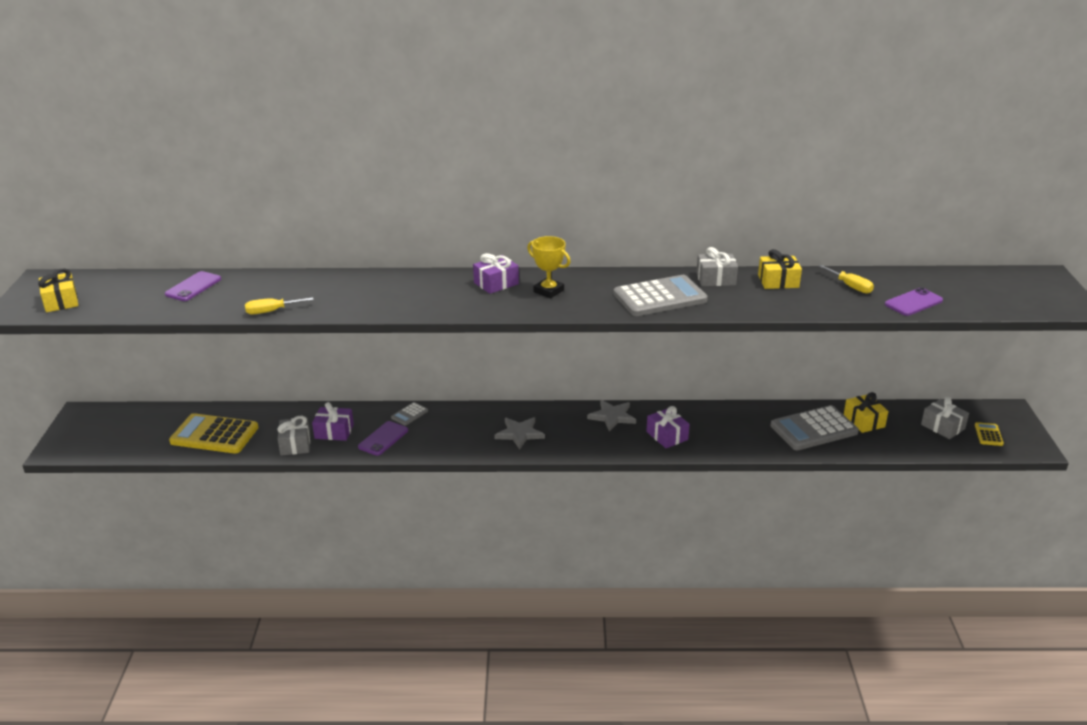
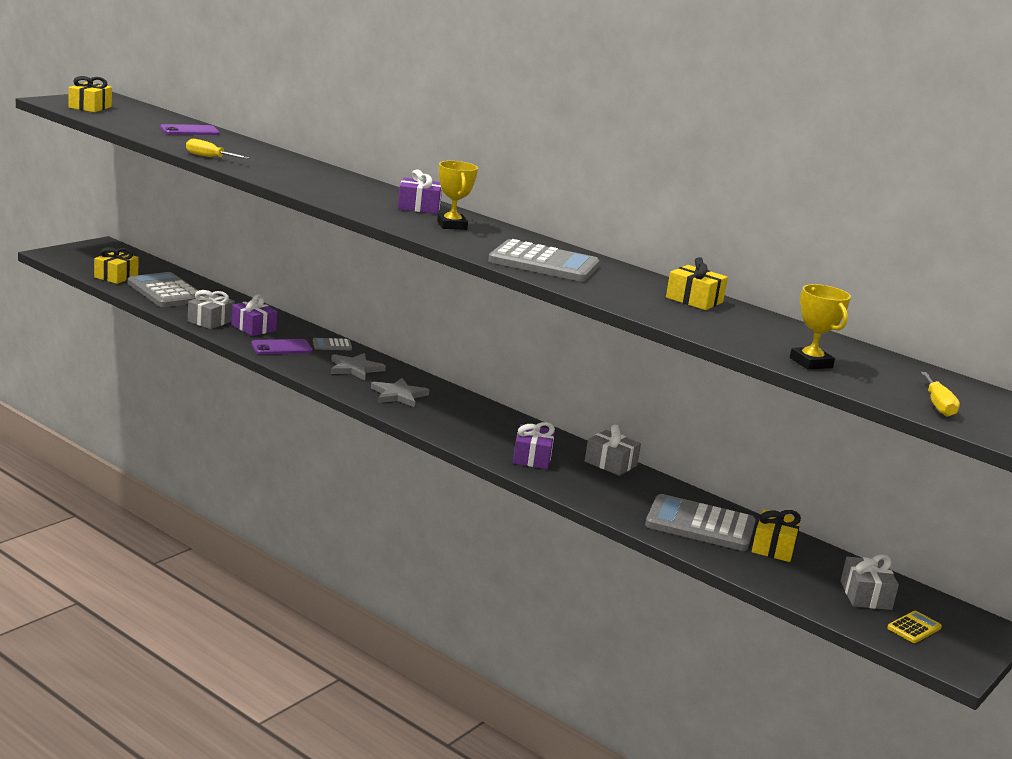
camera: 35 degrees right, 10 degrees down
(150, 443) = (116, 276): none -> yellow gift
(214, 435) = (166, 292): yellow calculator -> grey calculator
(612, 416) = (506, 424): grey star -> grey star (355, 368)
(716, 279) = (632, 276): grey gift -> grey gift (610, 463)
(850, 286) = (767, 330): yellow screwdriver -> yellow screwdriver (938, 405)
(913, 302) = (811, 363): purple phone -> yellow trophy

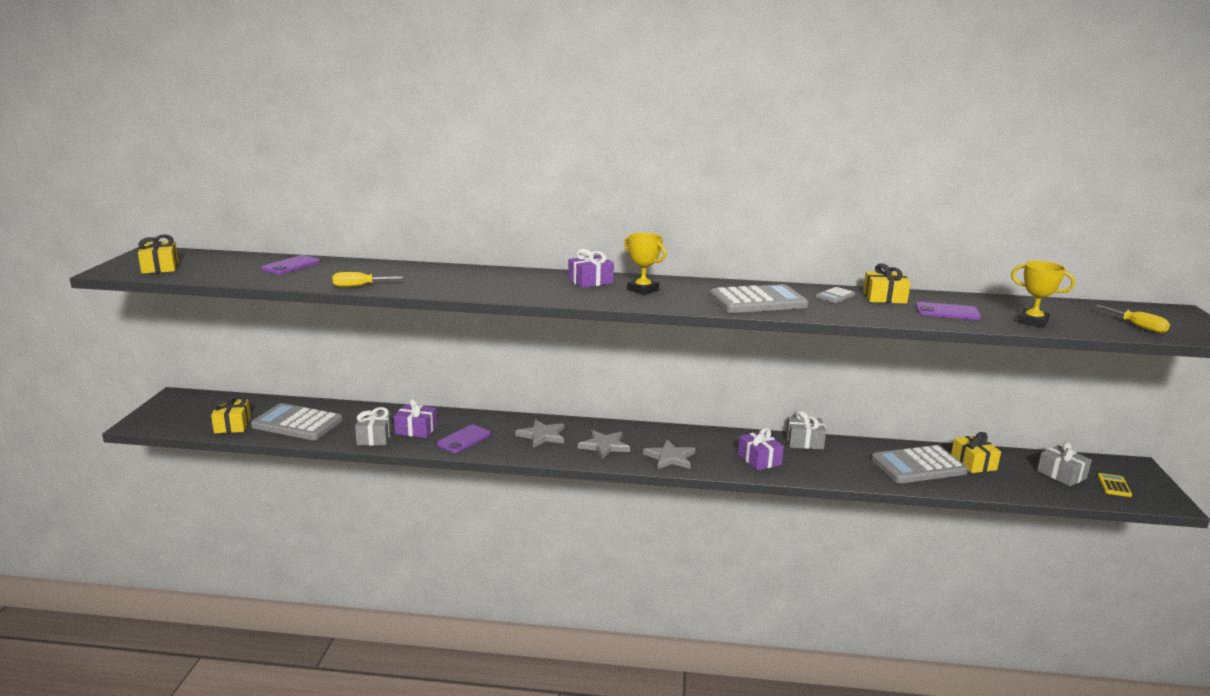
camera: 30 degrees left, 0 degrees up
(332, 345) = (495, 421): grey calculator -> grey calculator (835, 296)
(445, 424) = (670, 457): none -> grey star
(731, 328) = (947, 312): none -> purple phone

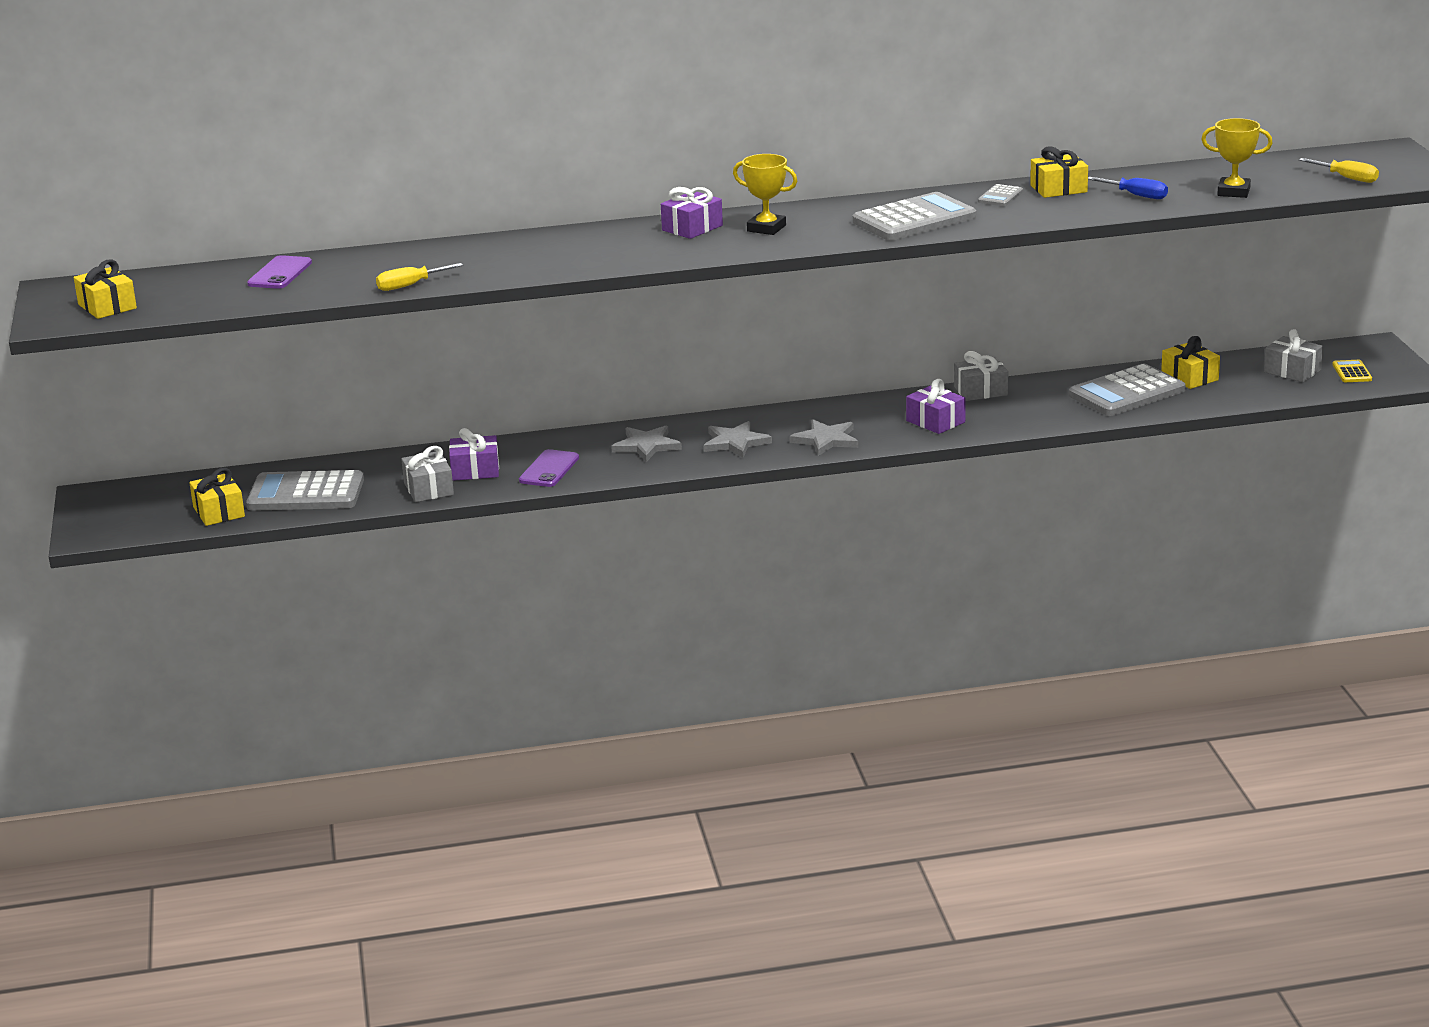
camera: 15 degrees left, 5 degrees up
(947, 312) = (1136, 195): purple phone -> blue screwdriver

